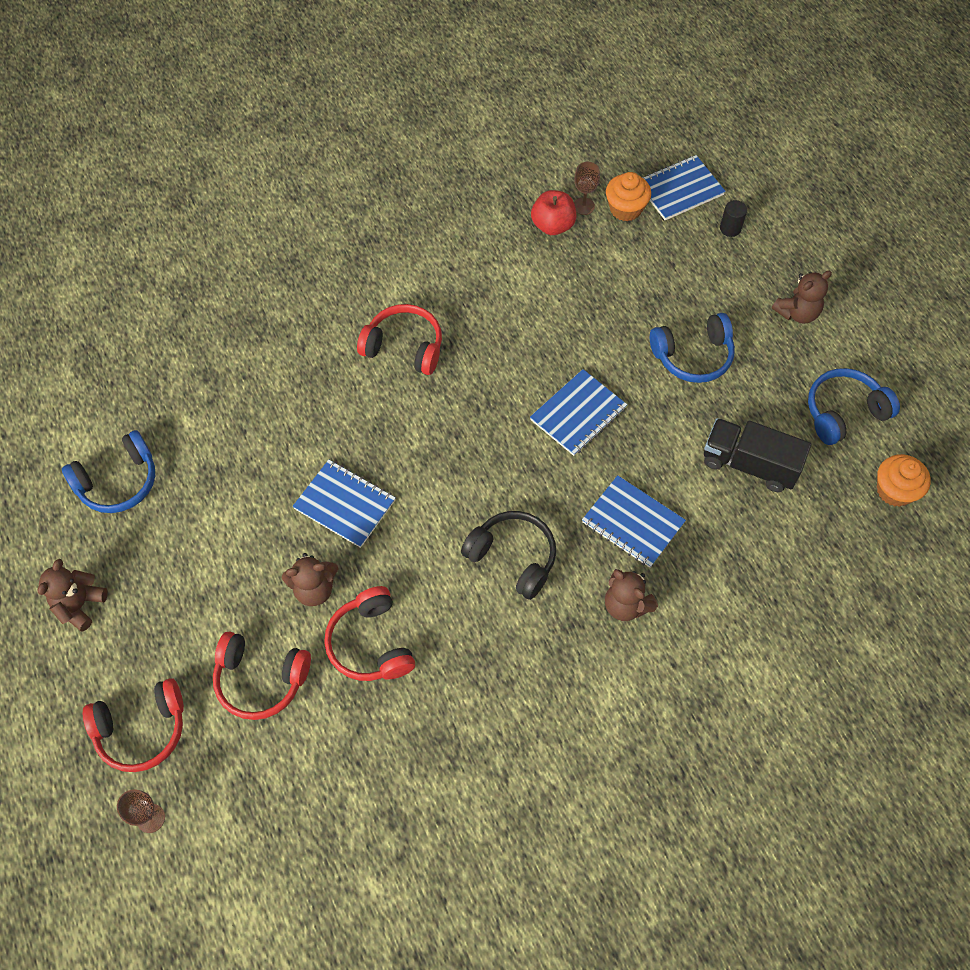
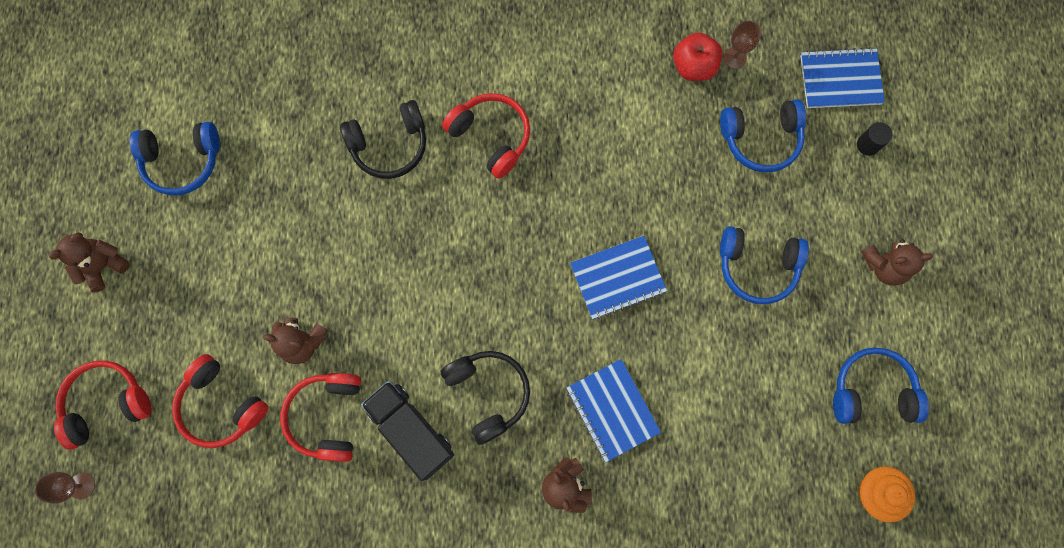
camera: 25 degrees right, 15 degrees up
(141, 729) = (107, 404): red headphones -> red headphones turned 150 degrees clockwise
(313, 390) = (389, 145): none -> black headphones
(345, 504) = (365, 273): blue notebook -> none
(625, 209) = (774, 78): orange cupcake -> none
(640, 258) = (761, 139): none -> blue headphones
(749, 464) = (751, 402): black truck -> black truck (411, 431)

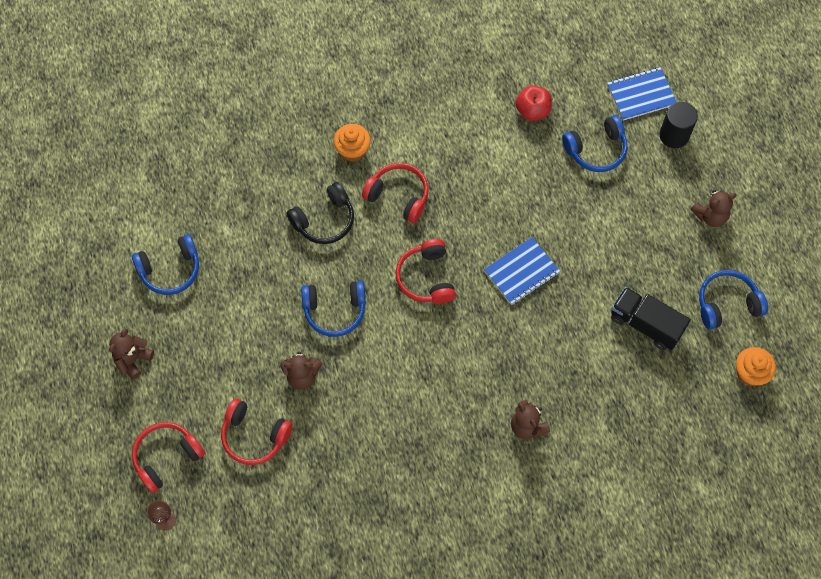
camera: 15 degrees left, 10 degrees down
(327, 416) = (337, 423): red headphones -> red headphones (426, 278)
(411, 431) = (402, 417): black truck -> black truck (645, 324)
(451, 62) = (352, 150): none -> orange cupcake
(488, 393) = (451, 376): black headphones -> none
(612, 410) = (545, 365): blue notebook -> none
(734, 58) = (560, 98): brown goblet -> none
(757, 266) = (620, 239): blue headphones -> blue headphones (335, 310)
(868, 145) = (674, 135): black cylinder -> black cylinder, size x1.72

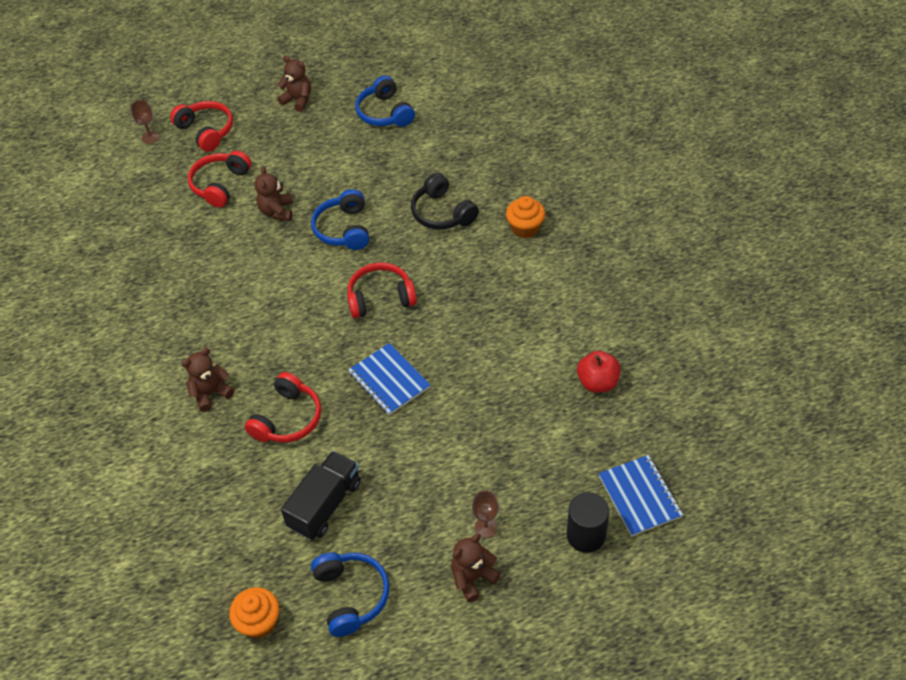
camera: 90 degrees right, 15 degrees down
(398, 196) = (474, 268): red headphones -> red headphones (287, 418)
(596, 150) = (553, 449): blue headphones -> none
(667, 204) = (486, 527): none -> brown goblet
(710, 216) = (473, 578): brown teddy bear -> brown teddy bear turned 75 degrees clockwise

